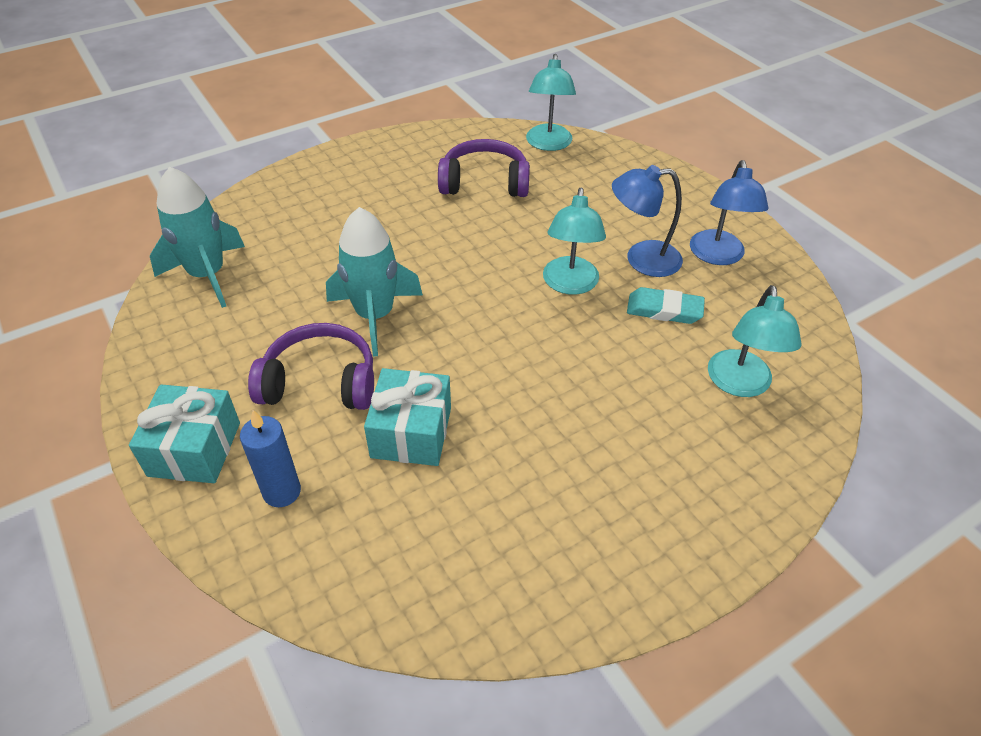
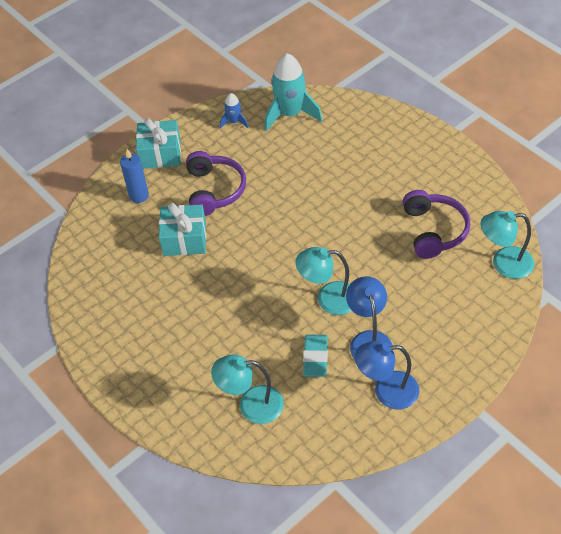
camera: 85 degrees right, 5 degrees up
(181, 340) = (234, 122): none -> blue rocket
(375, 316) = (273, 201): turquoise rocket -> none

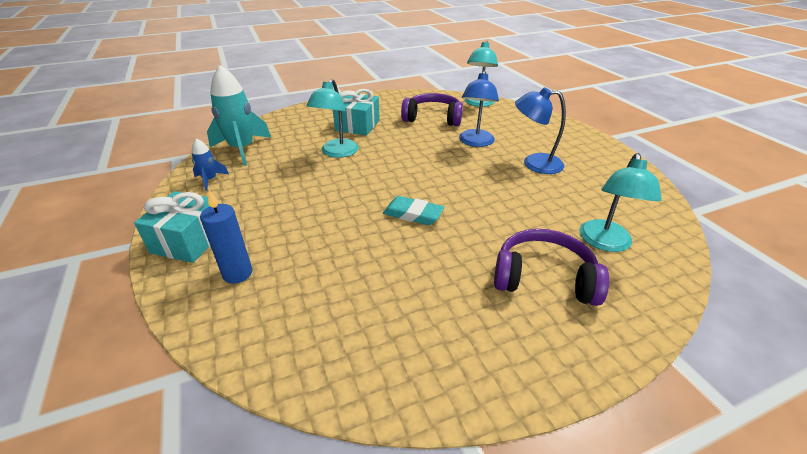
camera: 75 degrees left, 15 degrees down
(184, 239) = (344, 247): turquoise gift -> turquoise gift (357, 125)
(214, 190) = (291, 211): purple headphones -> purple headphones (543, 278)
(315, 357) = (548, 192): turquoise eraser -> turquoise eraser (413, 214)
(328, 299) = (480, 173): turquoise lamp -> turquoise lamp (336, 153)
(387, 391) = (590, 166): blue lamp -> blue lamp (475, 142)

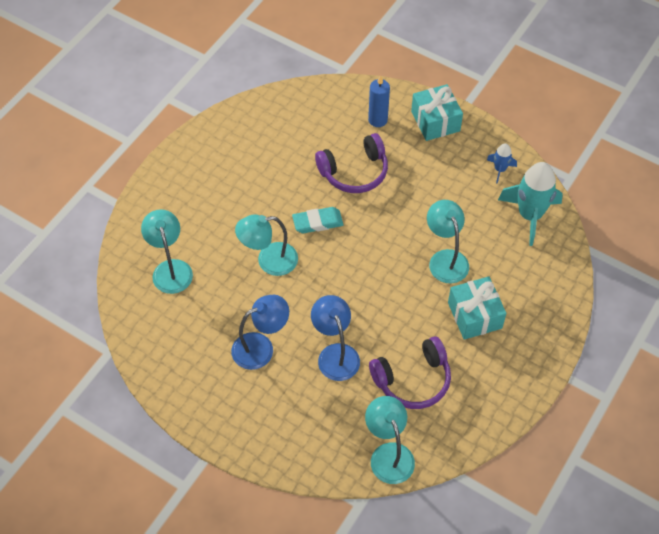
camera: 145 degrees right, 20 degrees up
(488, 207) = (269, 261): none -> turquoise lamp
(543, 278) = (200, 214): purple headphones -> purple headphones (354, 172)

